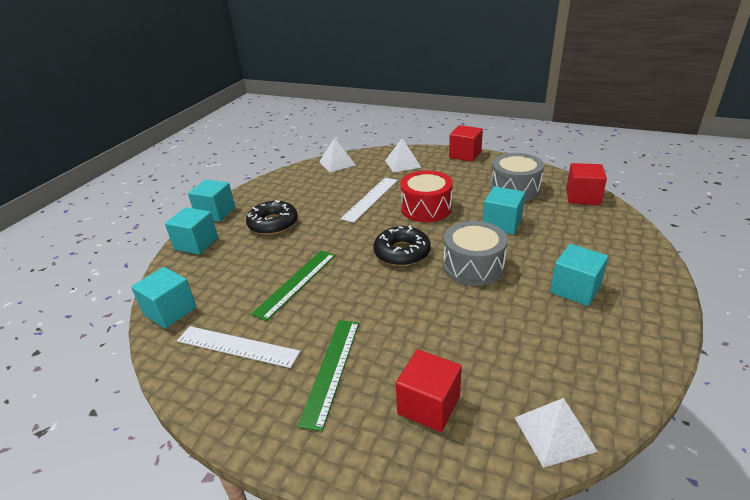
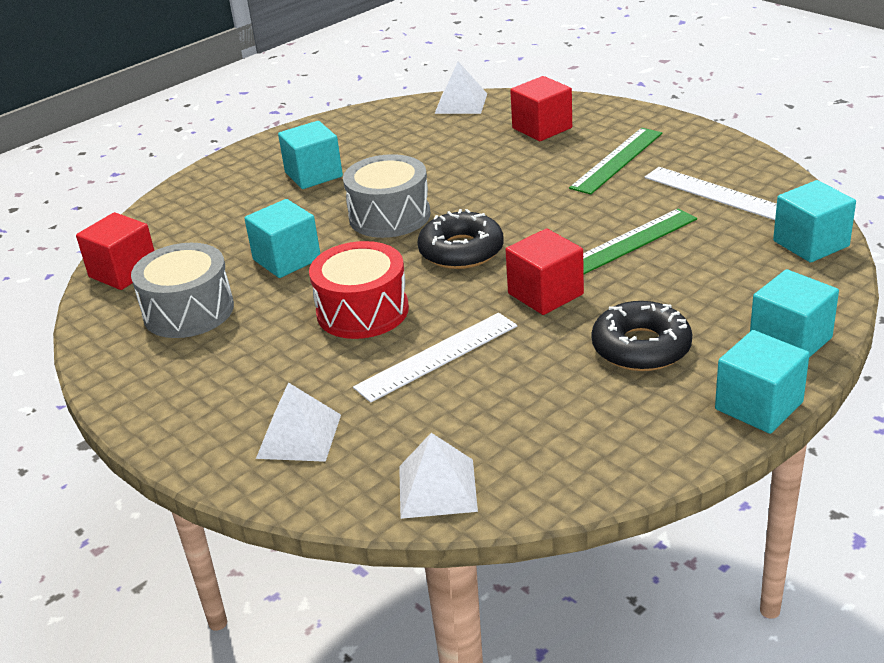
camera: 155 degrees left, 0 degrees up
(465, 155) = (153, 423): red cube -> red cube (545, 294)

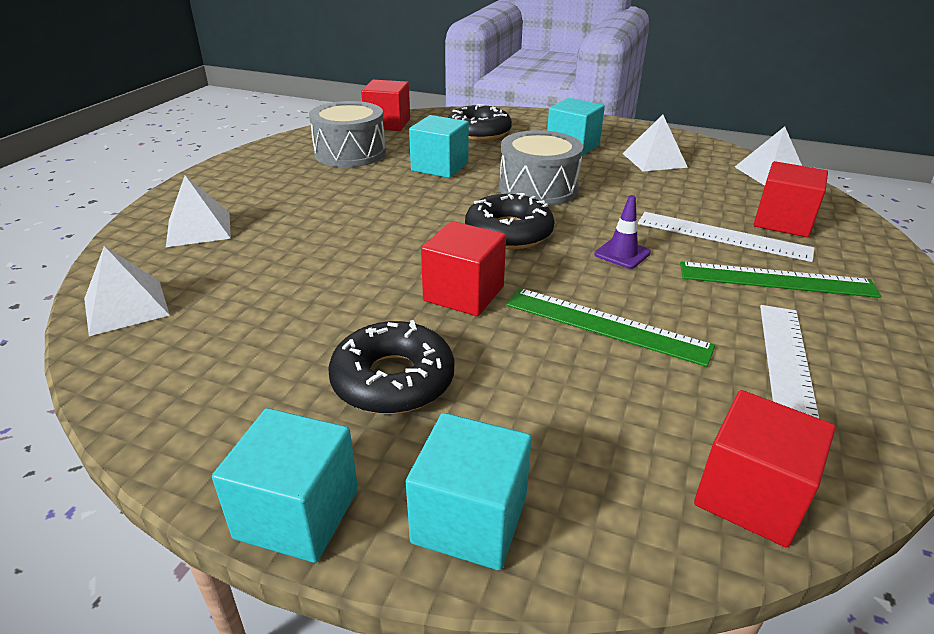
camera: 60 degrees right, 0 degrees up
(218, 218) = (478, 132): none -> black donut
(362, 311) = (383, 212): red drum -> none
(385, 144) = (654, 160): none -> white pyramid
(437, 356) = (328, 260): white ruler -> white ruler (723, 236)
(537, 208) = (622, 254): none -> purple traffic cone
(811, 243) = (750, 496): turquoise cube -> red cube

